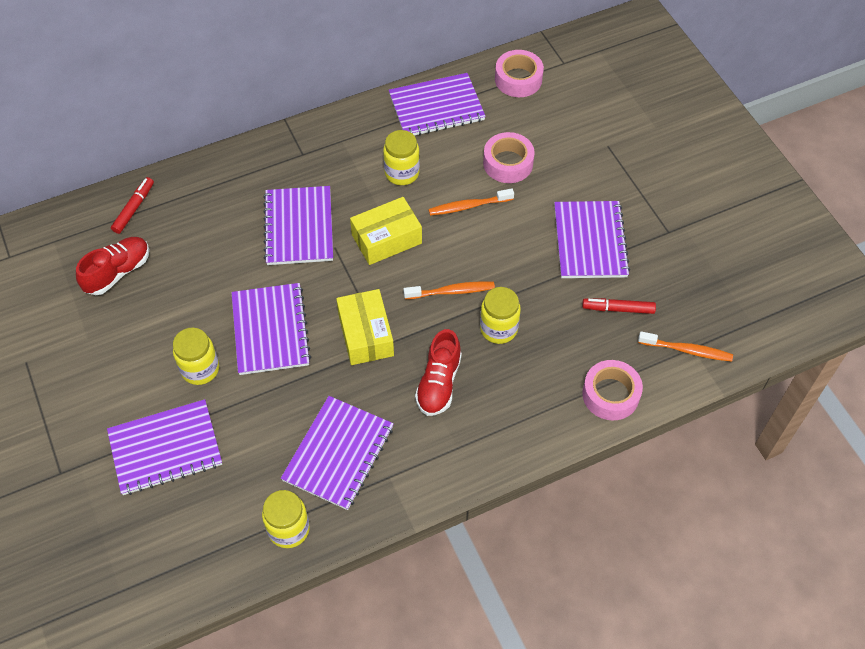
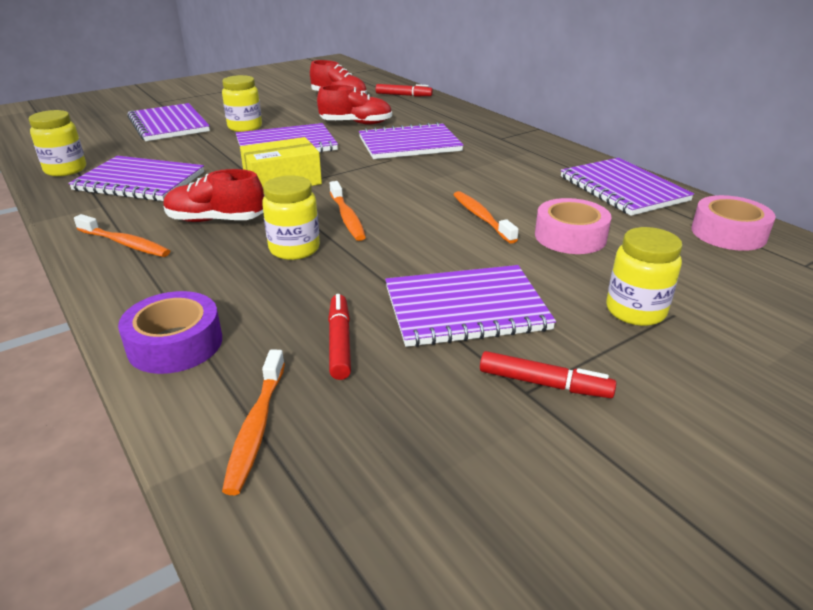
camera: 80 degrees right, 25 degrees down
(221, 264) = (356, 123): none -> red shoe
(386, 239) = (411, 180): yellow box -> none
(402, 173) = (508, 179): yellow jar -> yellow jar (635, 311)
(469, 445) = (125, 243): none -> orange toothbrush
(610, 394) = (175, 344): pink tape -> purple tape
(663, 223) = (543, 383): none -> red marker

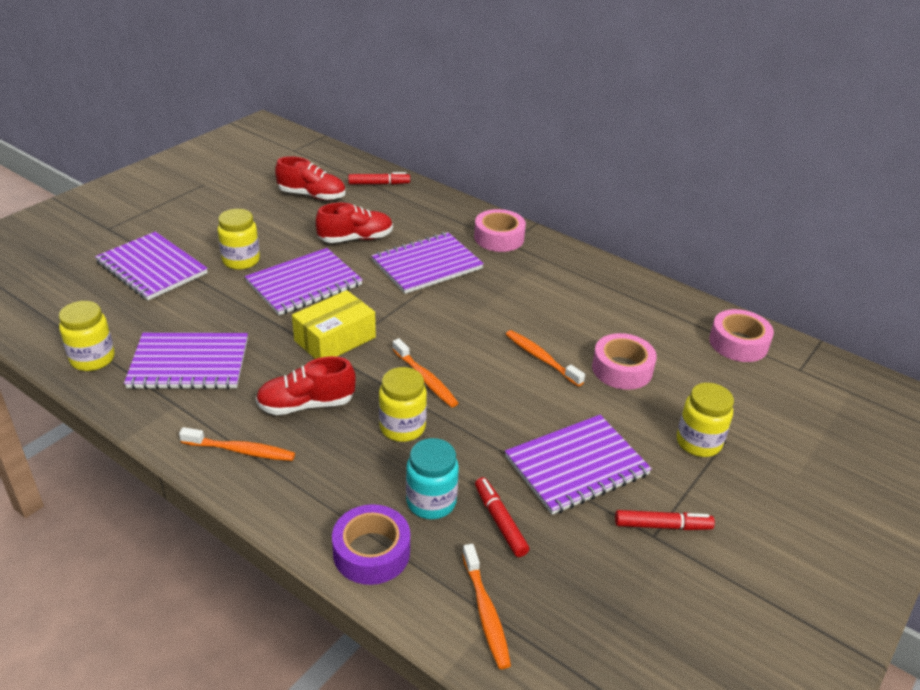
camera: 20 degrees left, 5 degrees up
(275, 312) = (431, 502): none -> turquoise jar
(493, 134) = (499, 238): none -> pink tape
(622, 189) = (641, 301): purple notebook -> none

